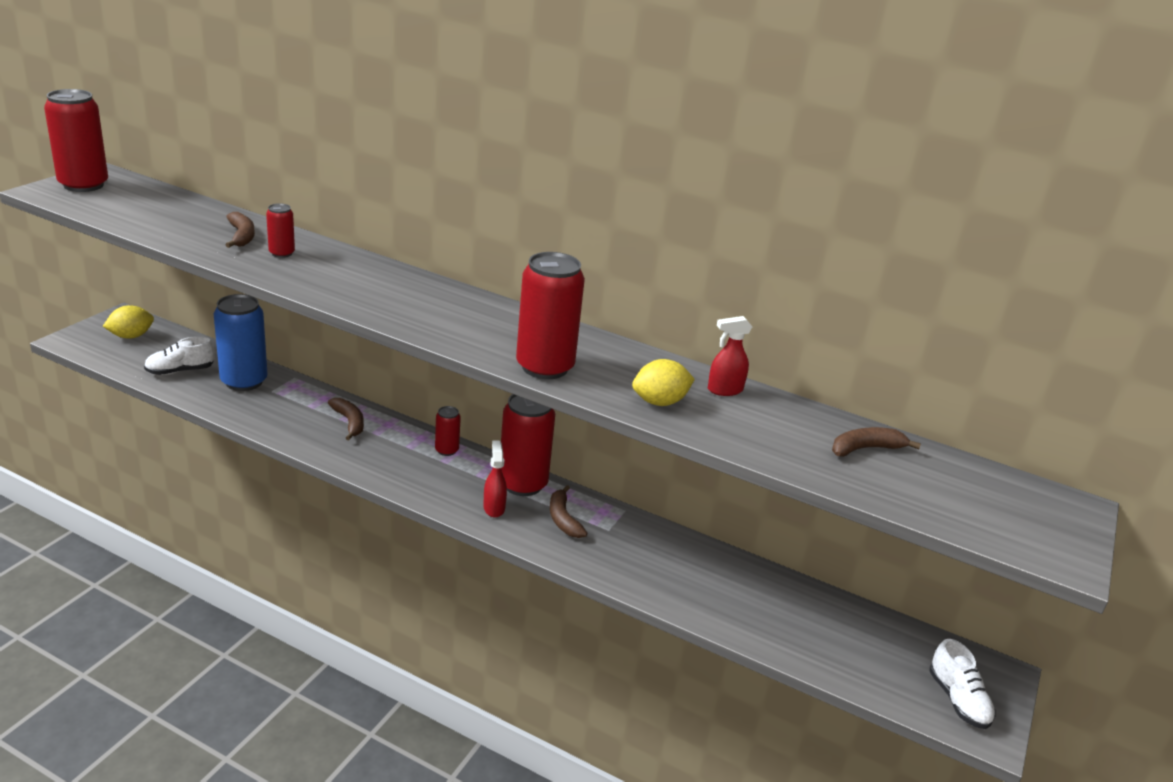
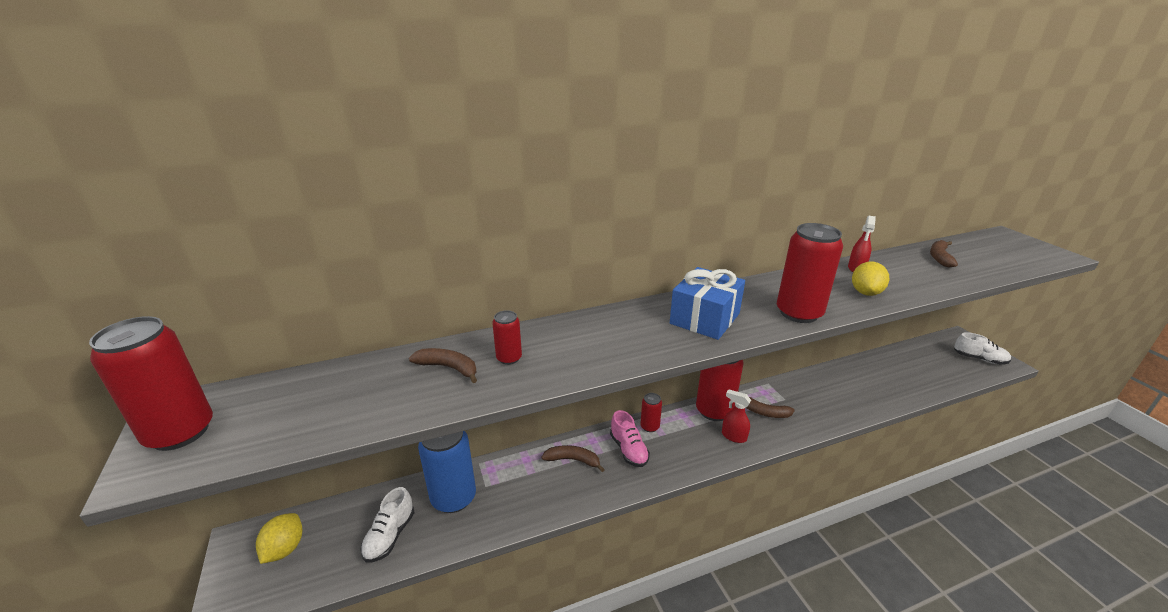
camera: 45 degrees left, 0 degrees up
(397, 448) = (628, 450): none -> pink shoe
(461, 320) = (705, 318): none -> blue gift

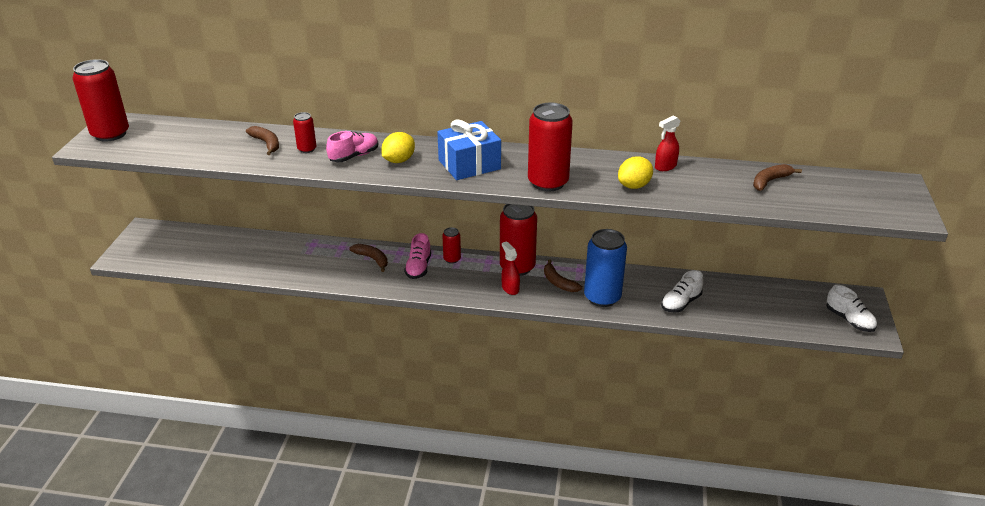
camera: 30 degrees right, 5 degrees up
(285, 549) = (163, 242): yellow lemon -> yellow lemon (399, 160)
(390, 536) = (222, 257): white shoe -> white shoe (680, 303)
(453, 498) = (275, 251): blue can -> blue can (602, 297)
(576, 349) = (354, 156): none -> pink shoe

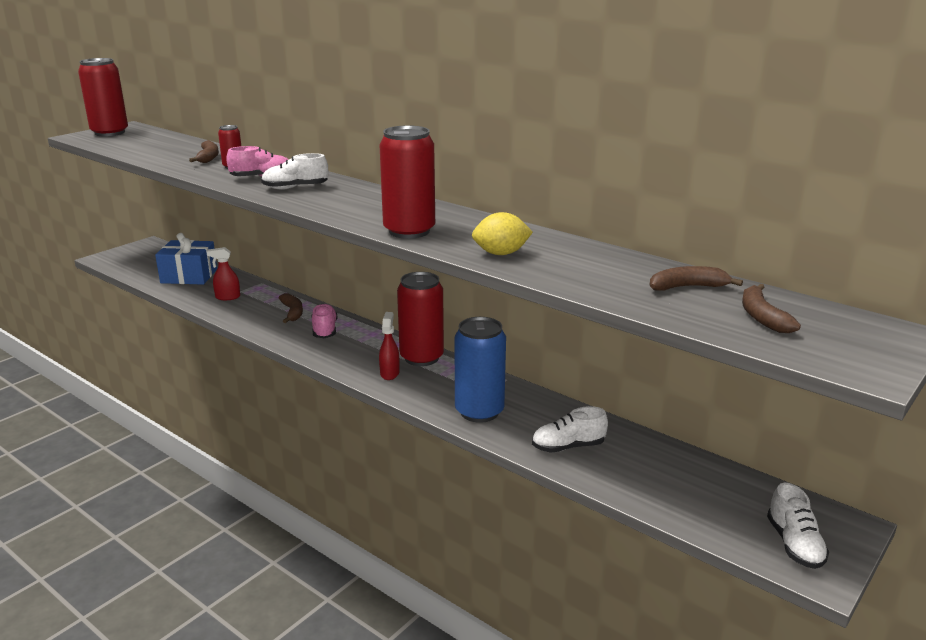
camera: 30 degrees right, 10 degrees down
(399, 160) = (295, 188): yellow lemon -> white shoe
(418, 267) = (325, 330): pink shoe -> pink shoe turned 135 degrees clockwise
(452, 259) = (365, 332): red can -> none
(469, 165) = (355, 203): blue gift -> blue gift (189, 276)
(558, 282) = (448, 383): brown banana -> brown banana (762, 317)
(665, 167) = (567, 247): red spray bottle -> red spray bottle (227, 297)

